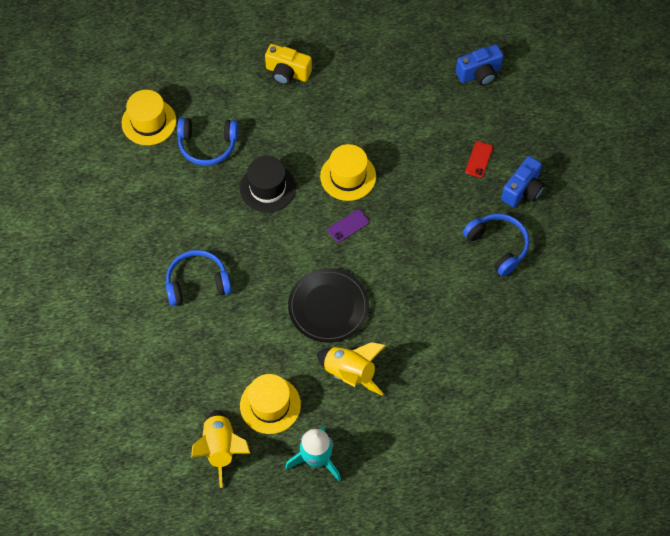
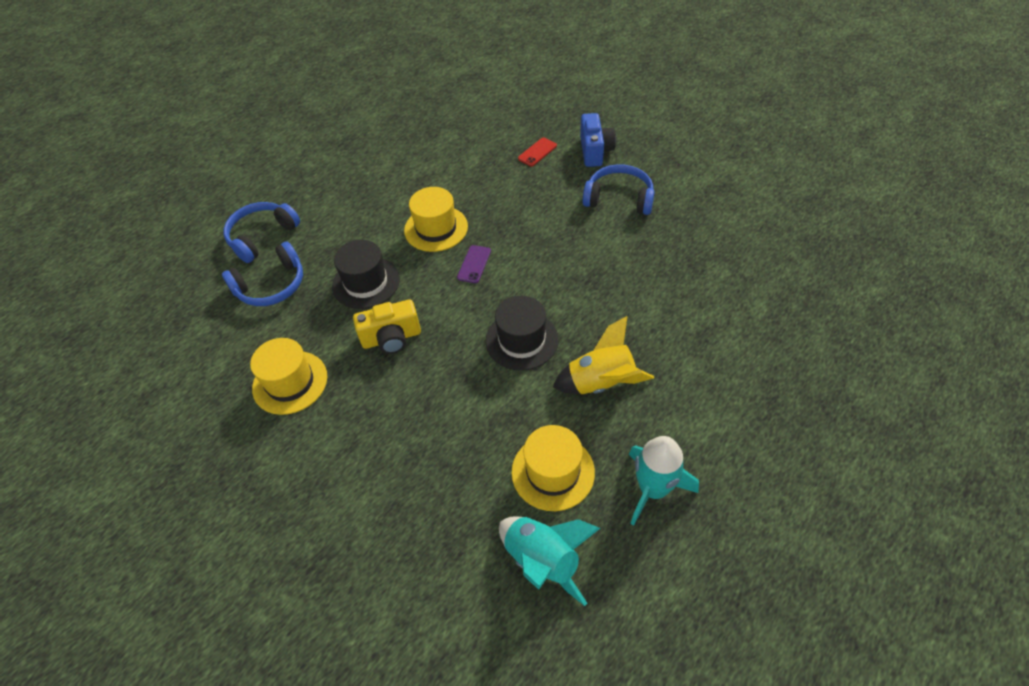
camera: 35 degrees left, 10 degrees down
(149, 122) = (189, 303): yellow hat -> yellow hat (290, 382)
(197, 283) = (364, 410): blue headphones -> blue headphones (262, 236)
(221, 448) = (542, 560): yellow rocket -> turquoise rocket
(287, 73) = (305, 189): yellow camera -> yellow camera (391, 338)
(328, 307) = (522, 340): black plate -> black hat
(479, 74) = (477, 101): blue camera -> none
(479, 159) = (537, 152): red phone -> red phone turned 60 degrees clockwise

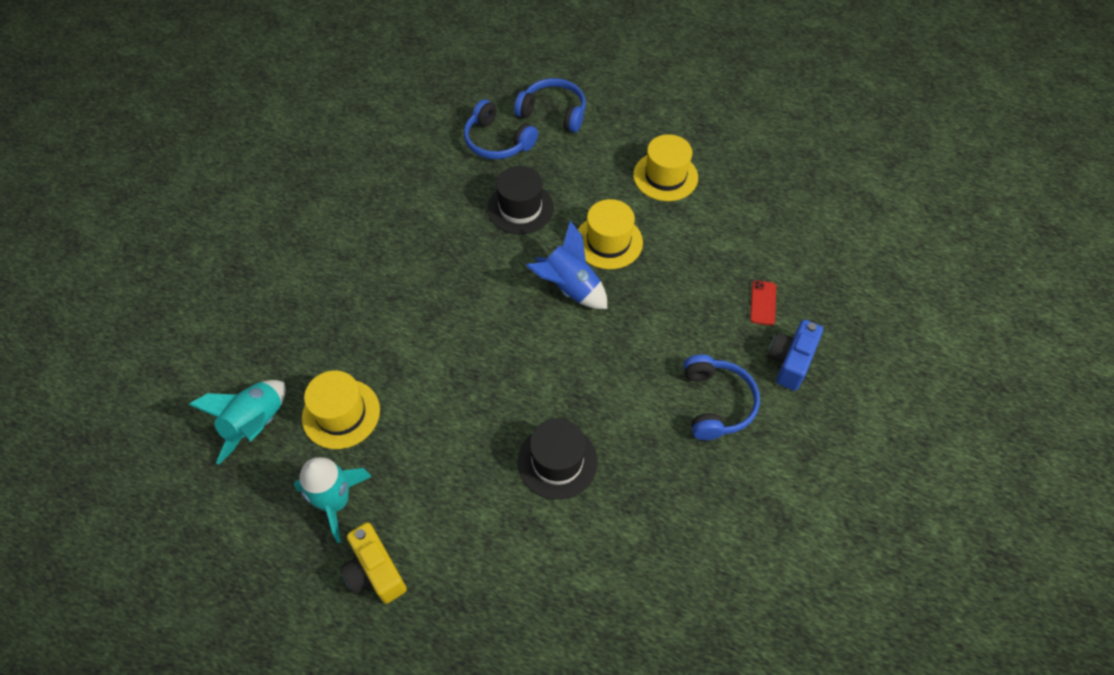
camera: 70 degrees right, 5 degrees up
(290, 382) = (397, 193): yellow hat -> yellow hat (665, 176)
(391, 338) = (460, 248): yellow camera -> yellow camera (375, 571)
(474, 264) = (569, 288): purple phone -> blue rocket
(522, 340) = (483, 353): black hat -> black hat (557, 461)
(537, 152) = (763, 303): red phone -> red phone turned 75 degrees clockwise
(595, 151) = (790, 362): blue camera -> blue camera turned 135 degrees clockwise
(601, 382) = (447, 434): yellow rocket -> none

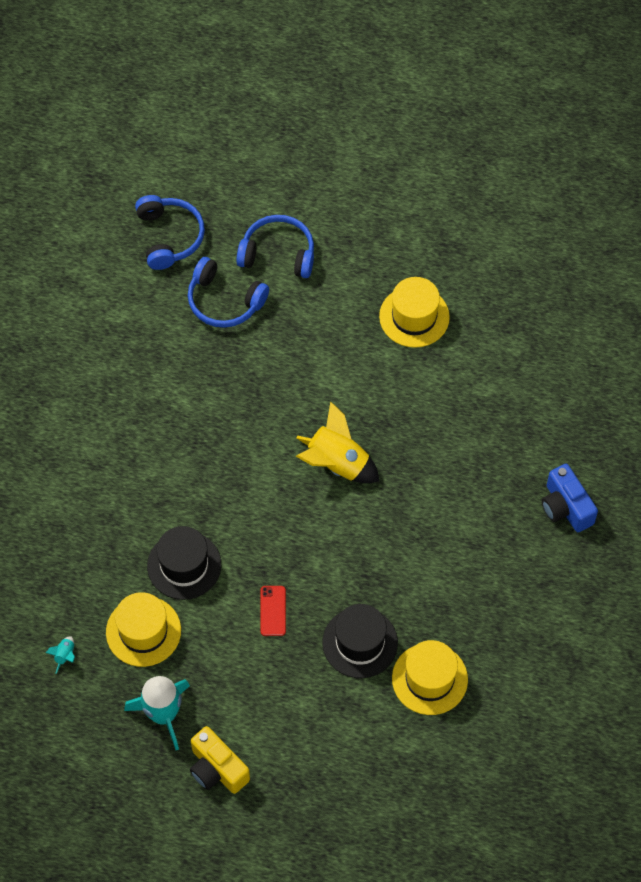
camera: 10 degrees left, 5 degrees up
(256, 424) = (65, 655): turquoise rocket -> turquoise rocket, size x0.42
(520, 208) = (267, 380): black hat -> black hat (184, 565)
(569, 288) = (337, 463): blue rocket -> yellow rocket
(608, 241) = (367, 405): yellow hat -> yellow hat (429, 679)
(716, 403) = (500, 561): blue headphones -> blue headphones (169, 237)
(763, 303) = (533, 448): red phone -> red phone (273, 611)
(790, 362) = (565, 507): blue camera -> blue camera turned 45 degrees counterclockwise

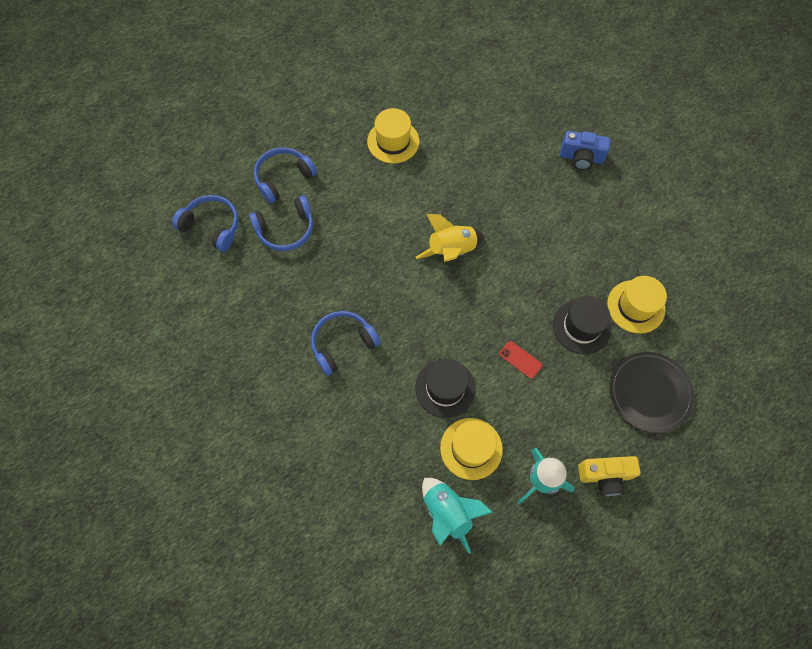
camera: 50 degrees left, 5 degrees up
(65, 655) = (448, 513): turquoise rocket -> turquoise rocket, size x2.40
(150, 443) = (342, 344): none -> blue headphones
(342, 754) = (650, 393): none -> black plate

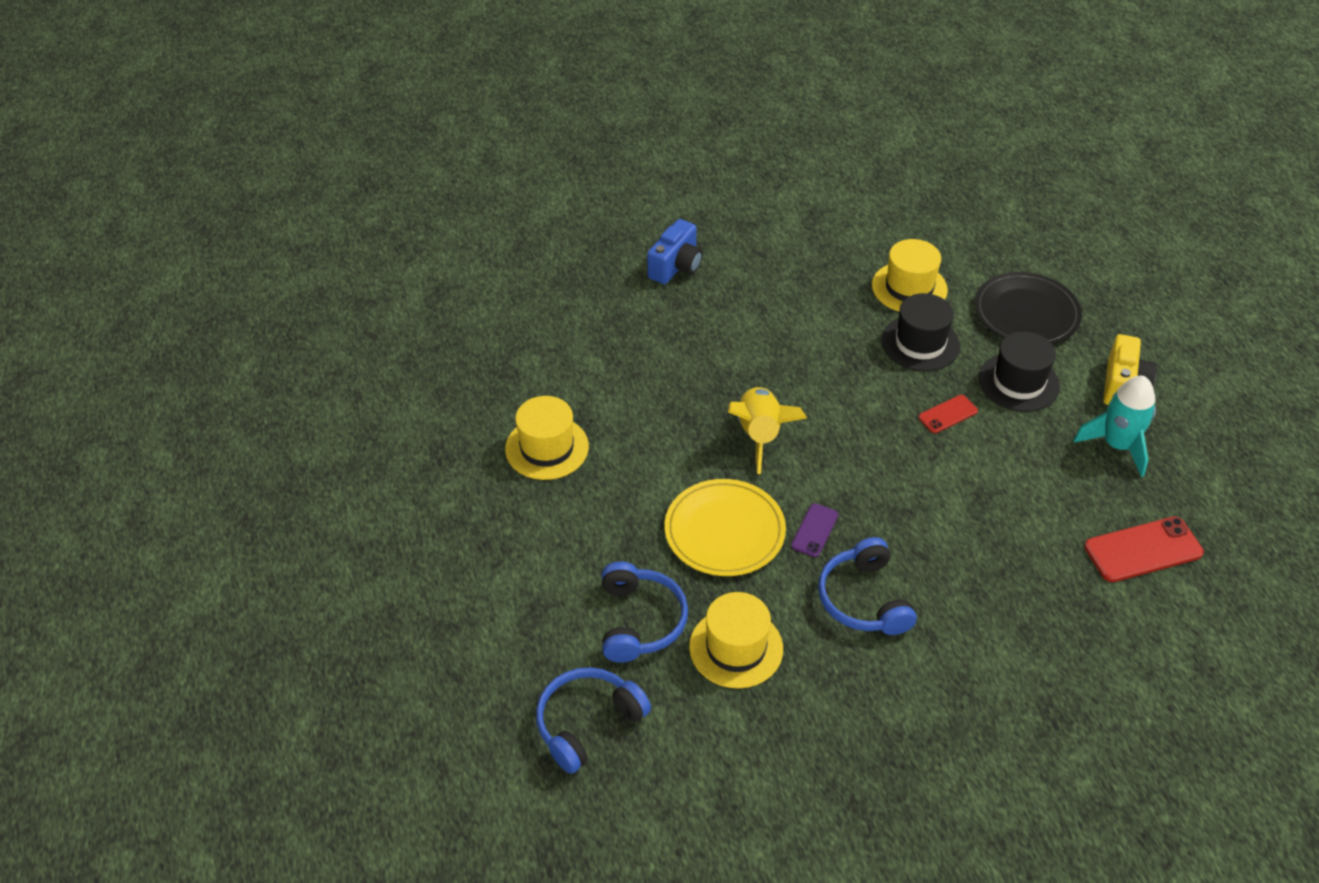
camera: 70 degrees left, 20 degrees down
(283, 178) = (542, 600): blue headphones -> none
(366, 253) = (724, 531): none -> yellow plate
(386, 302) = (814, 530): none -> purple phone
(445, 388) = (966, 502): black hat -> black hat (1018, 382)
(448, 513) = (1143, 550): turquoise rocket -> red phone
(471, 448) = (1059, 500): yellow hat -> yellow hat (736, 648)

